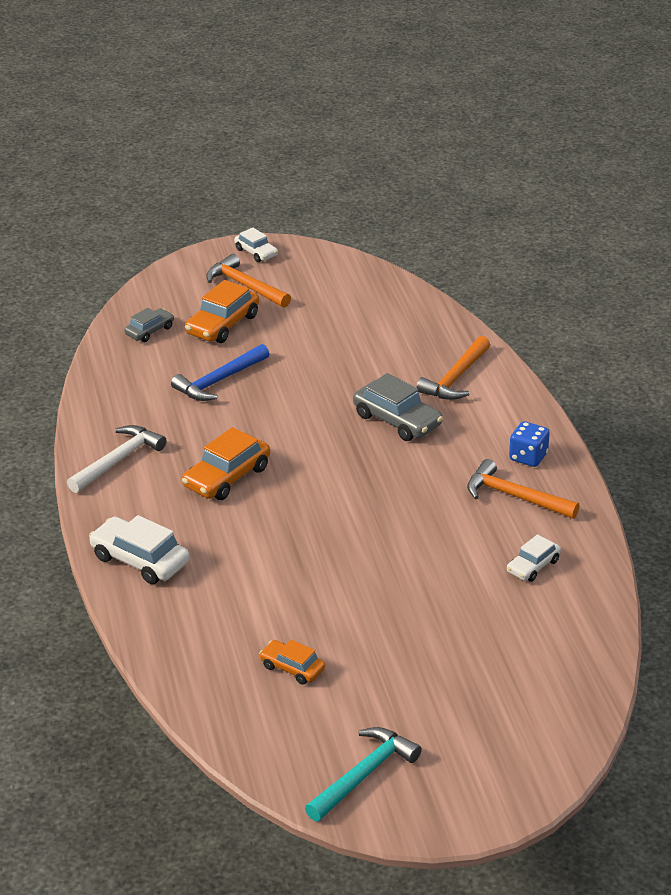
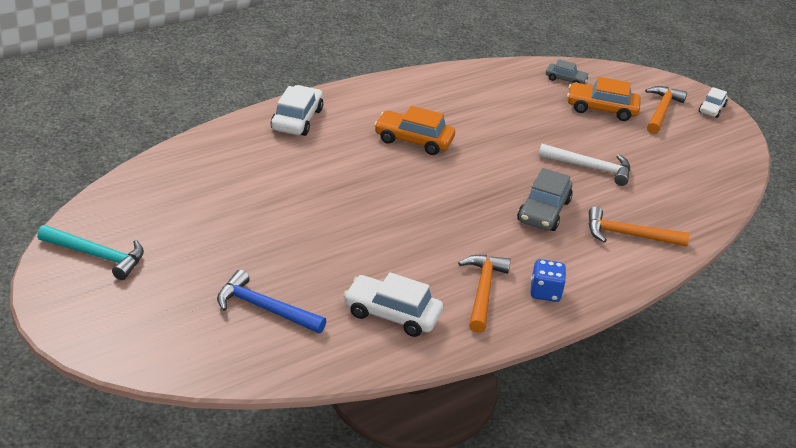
camera: 65 degrees right, 0 degrees up
(118, 460) = (402, 92): white hammer -> white hammer (590, 168)
(219, 381) = (529, 119): blue hammer -> blue hammer (264, 308)
(292, 668) = (206, 204): orange car -> none
(533, 566) = (392, 314): white car -> white car, size x1.67

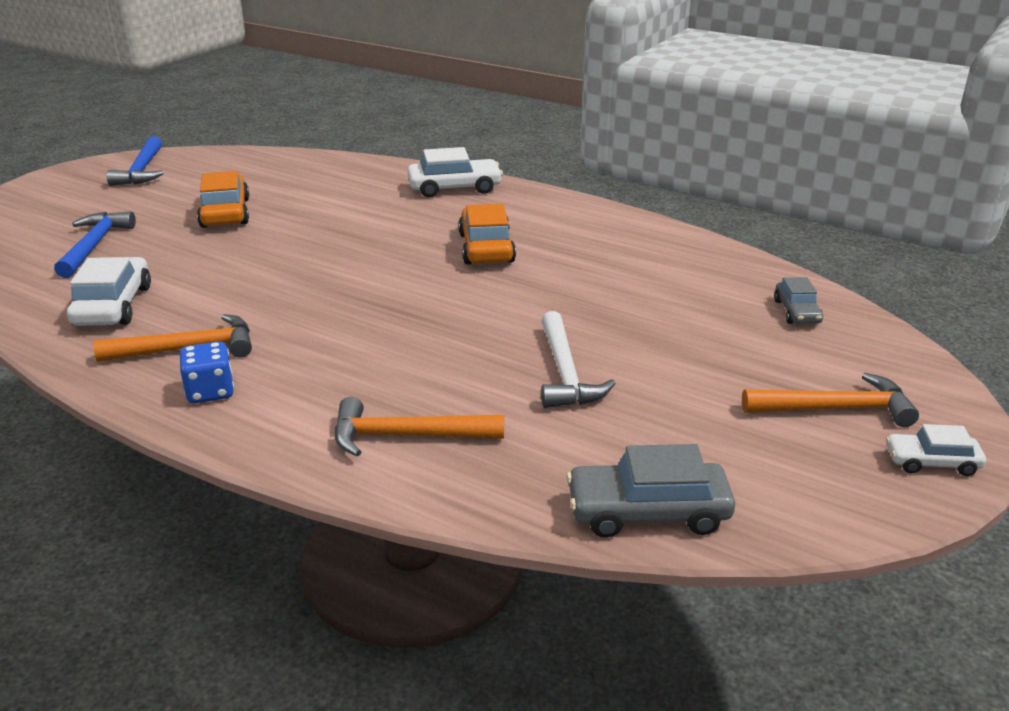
camera: 70 degrees right, 5 degrees down
(97, 255) = (142, 170): turquoise hammer -> blue hammer
(543, 211) = (408, 357): grey car -> grey car (648, 512)
(601, 109) = (754, 354): orange car -> orange car (225, 213)
(628, 235) = (407, 436): orange hammer -> orange hammer turned 75 degrees counterclockwise

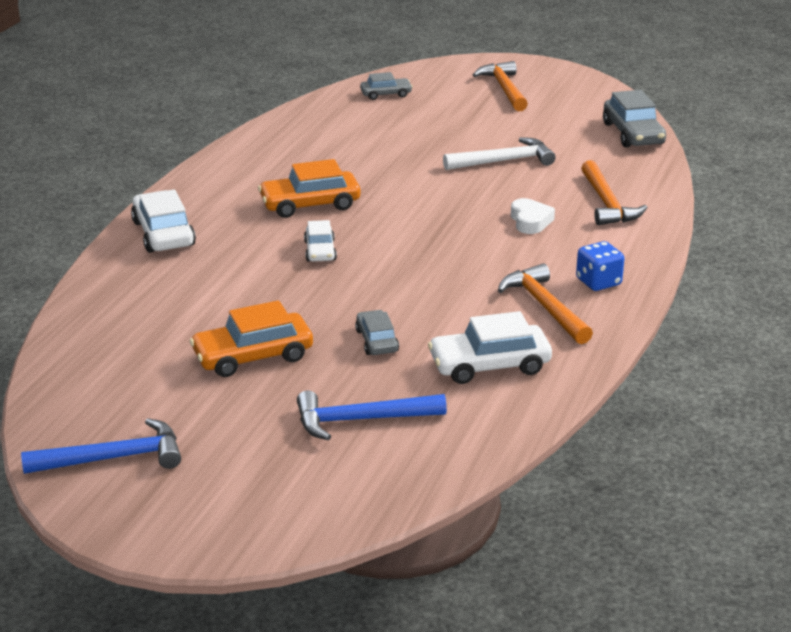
camera: 100 degrees left, 0 degrees up
(203, 260) = (376, 341): none -> grey car
(385, 368) = (530, 221): none -> white heart
(932, 462) = (544, 71): white car -> white car (320, 251)

